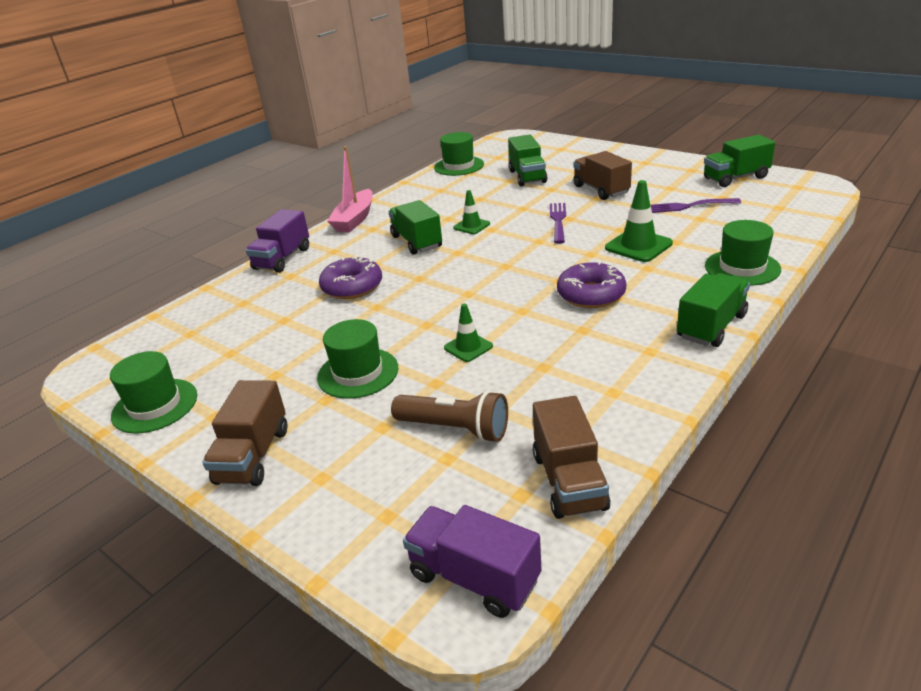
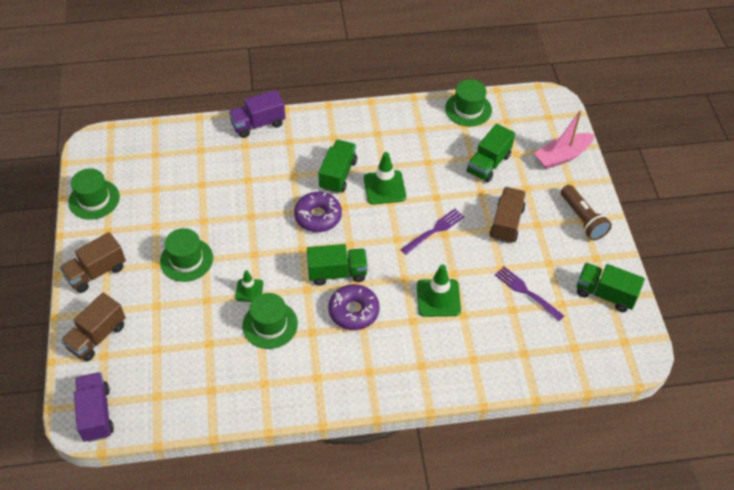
camera: 40 degrees right, 20 degrees up
(352, 287) = (260, 186): purple donut -> purple donut (318, 216)
(354, 219) = (336, 117): pink boat -> pink boat (562, 156)
(455, 429) = (179, 337): brown flashlight -> brown flashlight (582, 219)
(471, 226) = (384, 187): green traffic cone -> green traffic cone, size x1.63
(569, 481) = (180, 409): brown truck -> brown truck (97, 337)
(711, 326) = (368, 393): green truck -> green truck (337, 273)
(742, 268) = (457, 371): green hat -> green hat (270, 325)

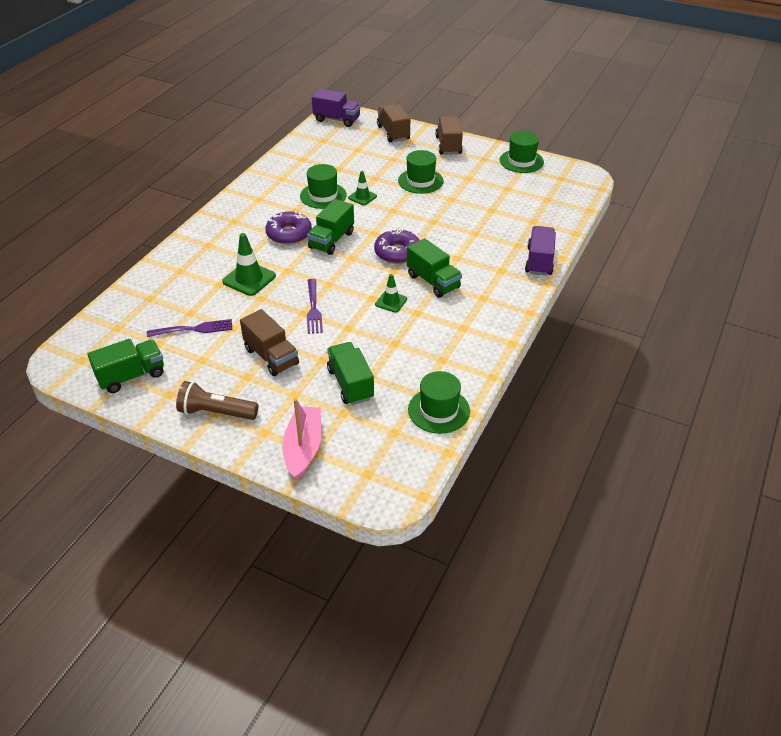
camera: 125 degrees right, 10 degrees down
(384, 187) = (391, 302): green traffic cone -> green traffic cone, size x0.61

